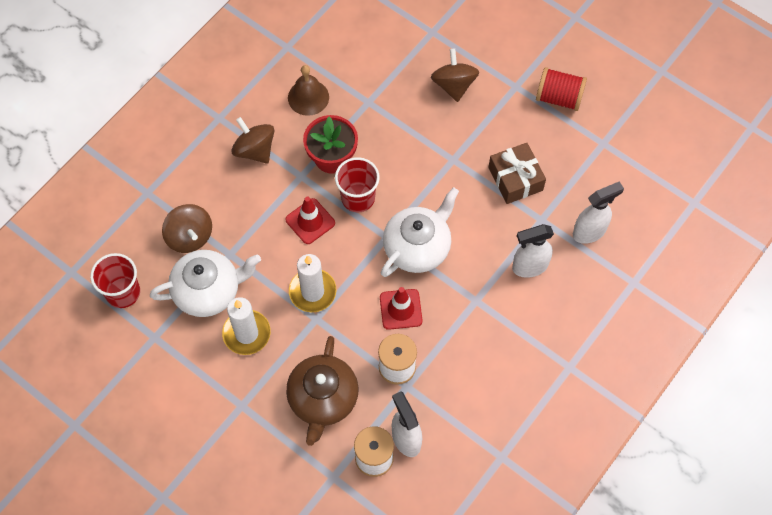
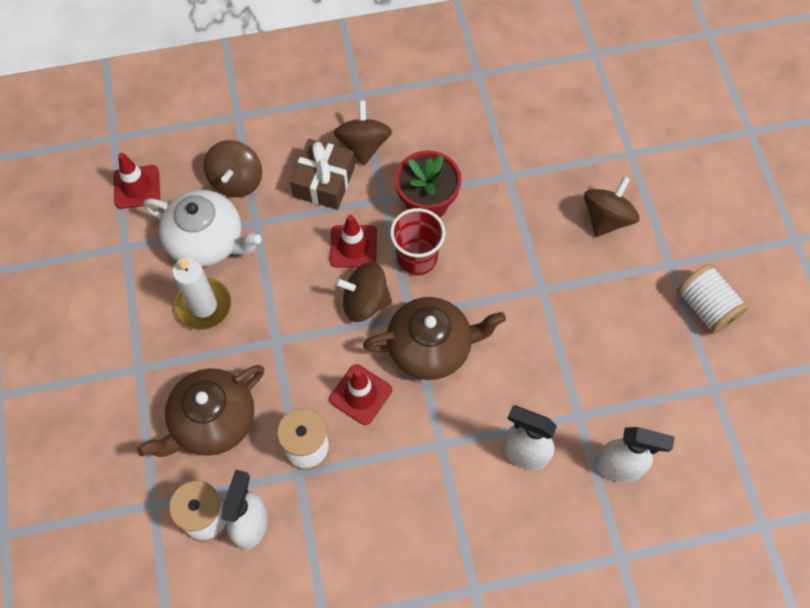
camera: 40 degrees right, 0 degrees up
(123, 292) = (137, 187): red cup -> red traffic cone
(308, 97) = (455, 132): brown bell -> none
(312, 292) = (296, 313): white candle -> none
(350, 250) = (365, 302): none -> brown spinning top
(417, 247) = (431, 347): white teapot -> brown teapot
(515, 179) = (588, 355): brown gift -> brown gift (324, 182)
(559, 98) = (706, 307): red spool -> white spool

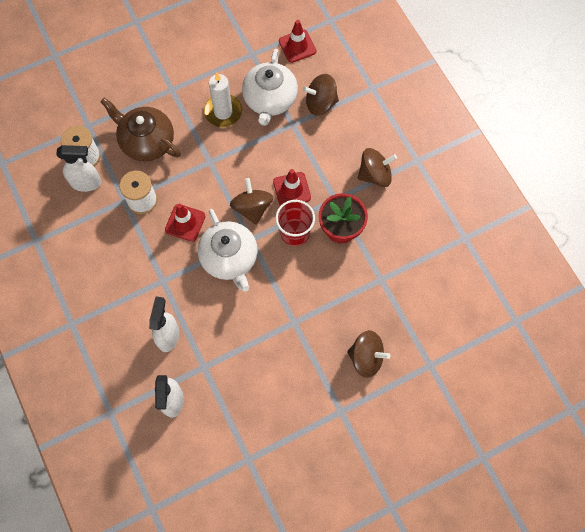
camera: 75 degrees right, 5 degrees up
(324, 182) = (337, 157): brown gift -> none
(431, 347) = (229, 258): brown teapot -> white teapot
(706, 307) = (312, 444): white spool -> none

